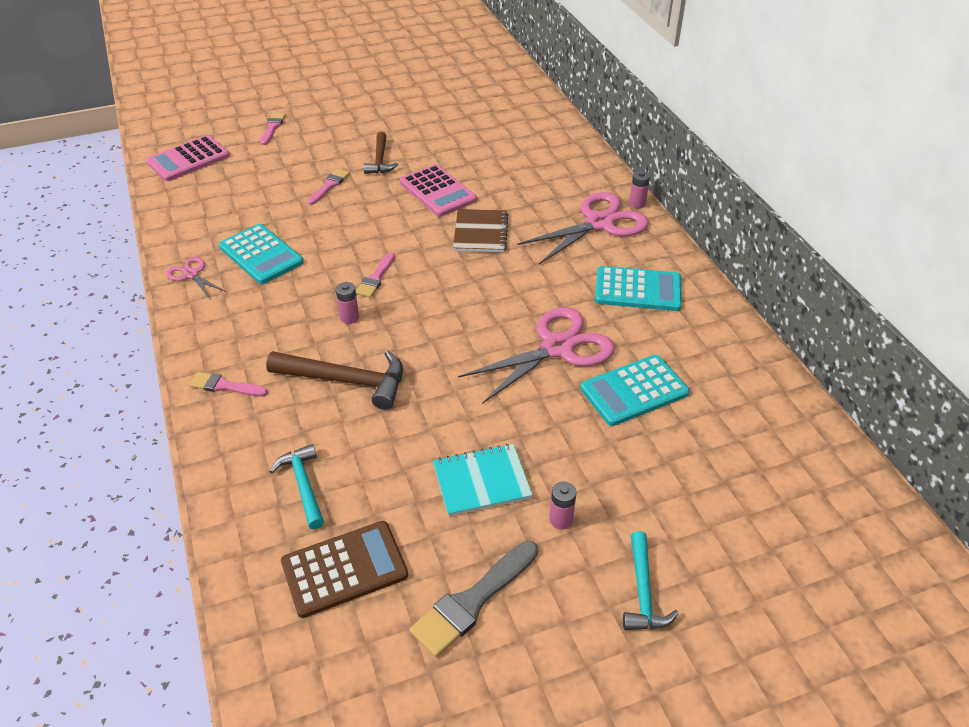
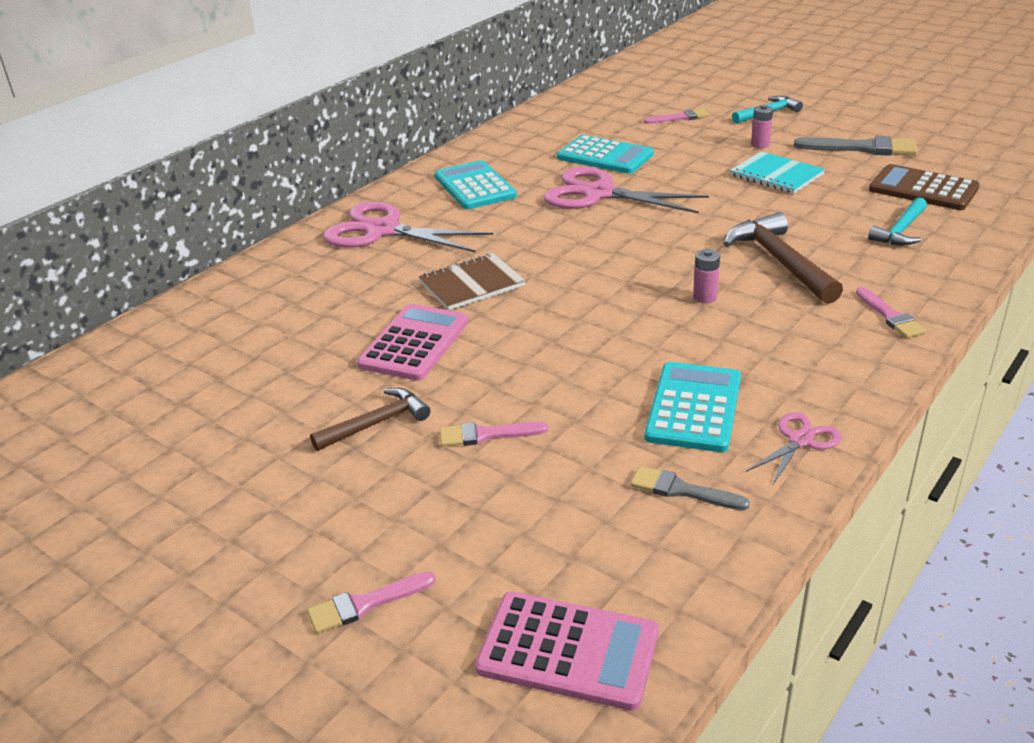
camera: 120 degrees left, 10 degrees down
(191, 274) = (800, 440): pink scissors -> pink scissors turned 150 degrees counterclockwise
(217, 221) = (682, 490): none -> grey brush
(375, 278) = (627, 310): pink brush -> pink brush (680, 118)
(637, 203) = (324, 223): pink battery -> none

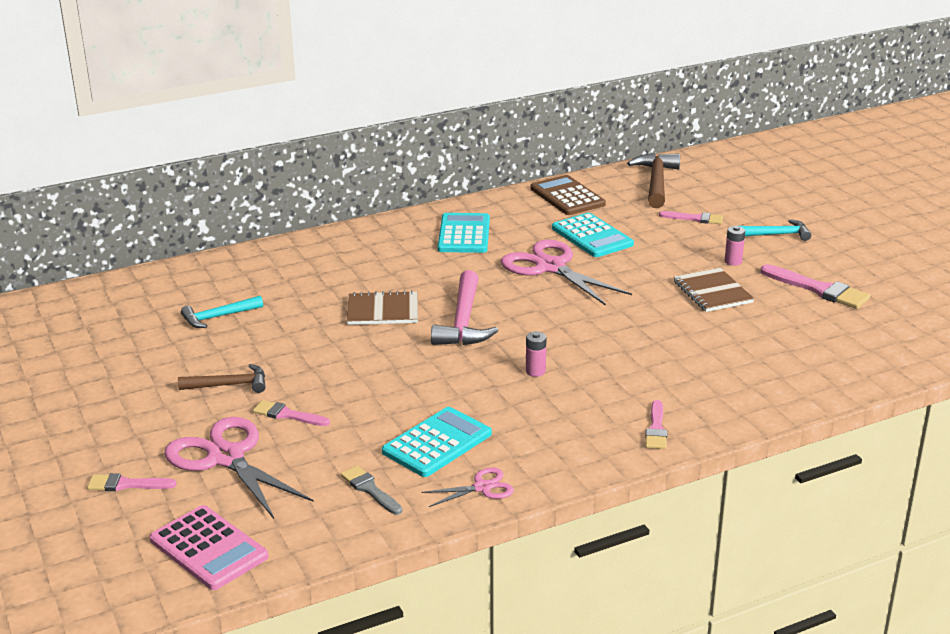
camera: 25 degrees right, 5 degrees down
(382, 230) = (362, 251): pink scissors -> pink scissors (226, 457)
(414, 343) = (303, 340): pink calculator -> none
(572, 269) = (463, 321): none -> pink hammer
(776, 175) = (712, 292): turquoise notebook -> brown notebook
(780, 261) = (625, 362): brown hammer -> brown hammer (656, 182)
(863, 148) = (819, 289): grey brush -> pink brush
(900, 230) = (754, 368): turquoise hammer -> turquoise hammer (218, 317)
(923, 189) = (822, 340): brown calculator -> brown calculator (567, 196)

